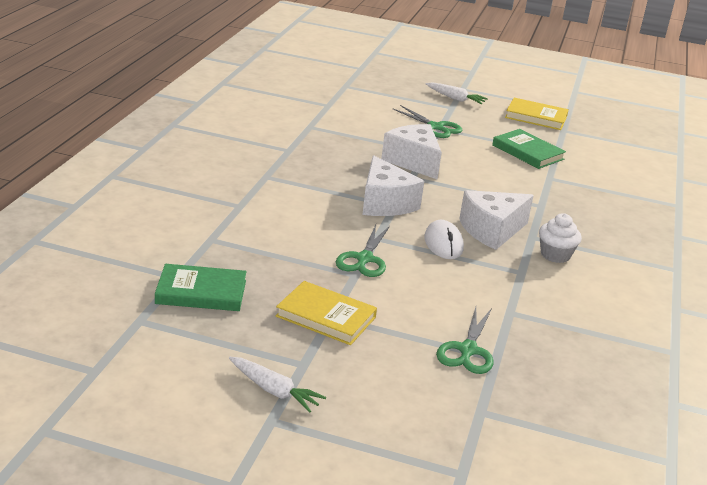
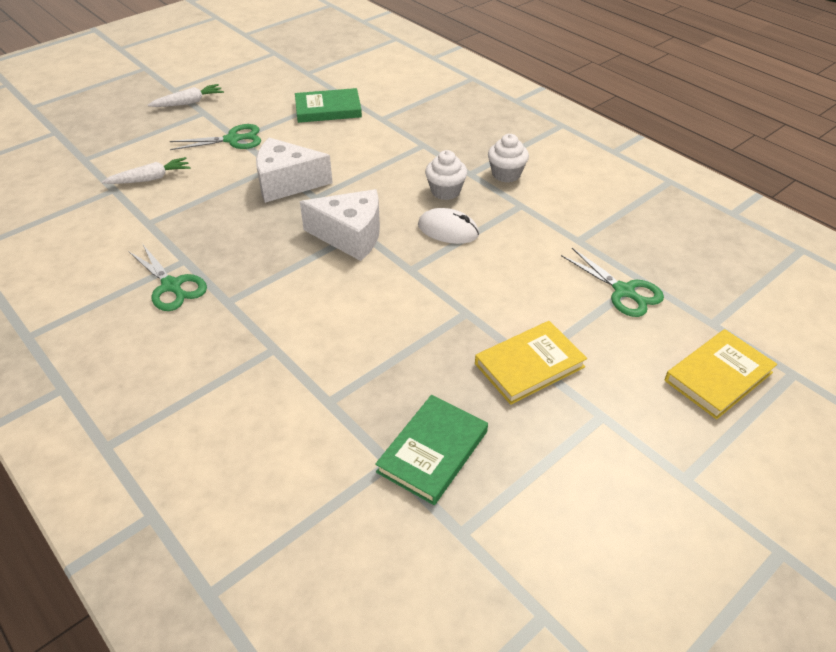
camera: 55 degrees left, 15 degrees up
(274, 390) = (638, 457): white carrot -> white carrot (150, 179)
(364, 259) = (443, 294): green scissors -> green scissors (172, 286)
(492, 231) = (445, 191): white cheese -> white cupcake
(536, 117) = (270, 75): yellow book -> yellow book (718, 376)

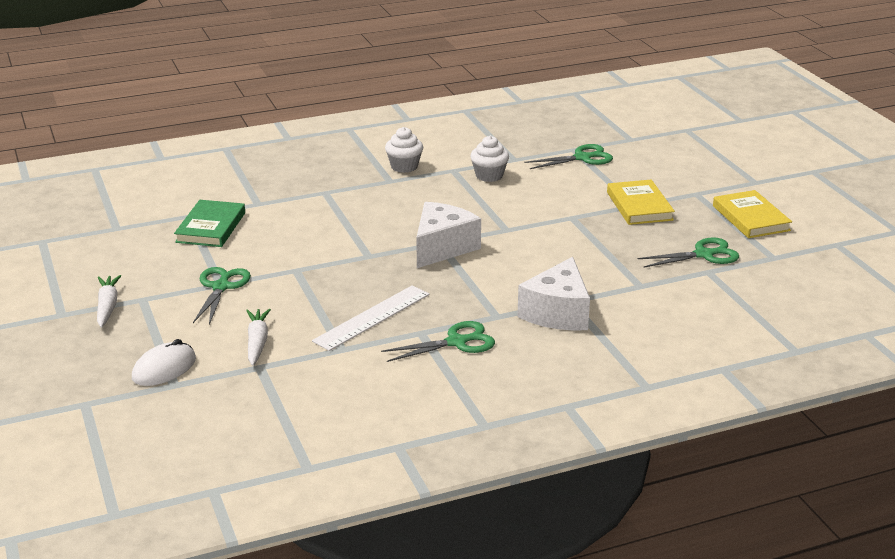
camera: 70 degrees left, 15 degrees down
(204, 226) = (372, 317): none -> white ruler
(287, 183) = (333, 267): white cheese -> white cheese (558, 313)
(432, 451) = (704, 254): green book -> green scissors
(445, 191) = (408, 196): white cupcake -> white cupcake (489, 176)
(448, 230) = (465, 205): white mouse -> white mouse (164, 369)
(718, 376) = (679, 151): yellow book -> yellow book (751, 218)

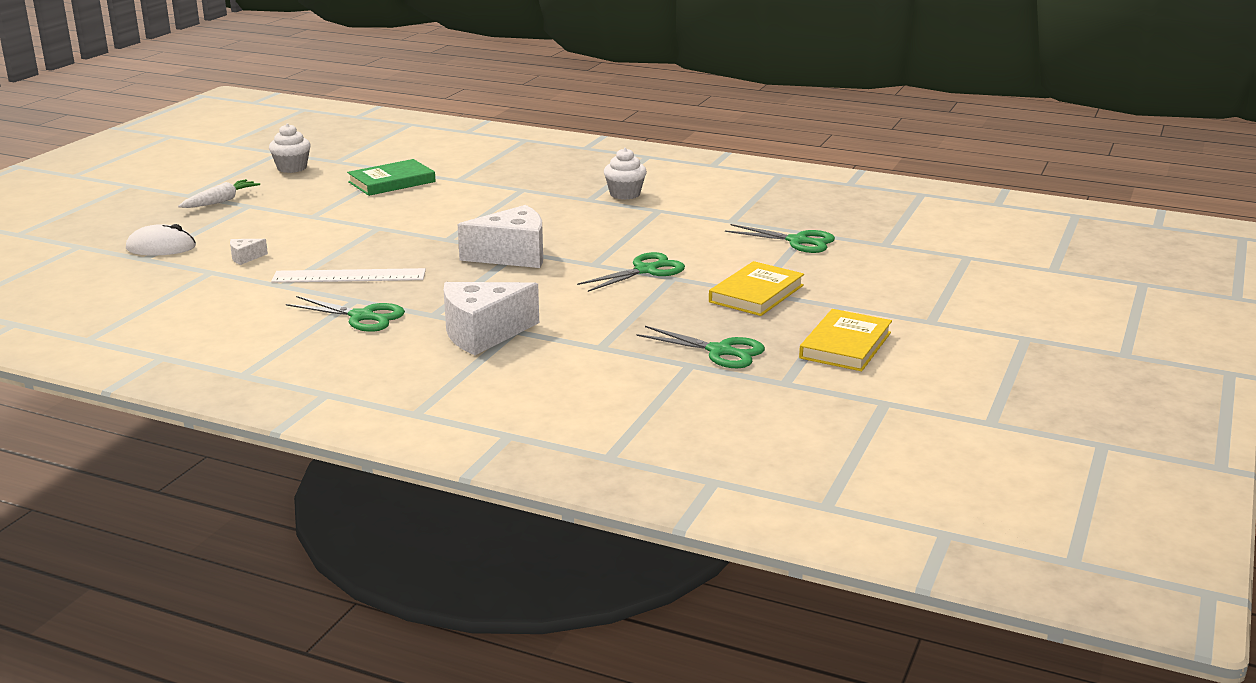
camera: 45 degrees right, 5 degrees down
(221, 287) = (308, 218): green scissors -> green scissors (646, 270)
(257, 342) = (245, 258): white carrot -> white cheese
(489, 176) = (678, 224): white cupcake -> white cupcake (292, 168)

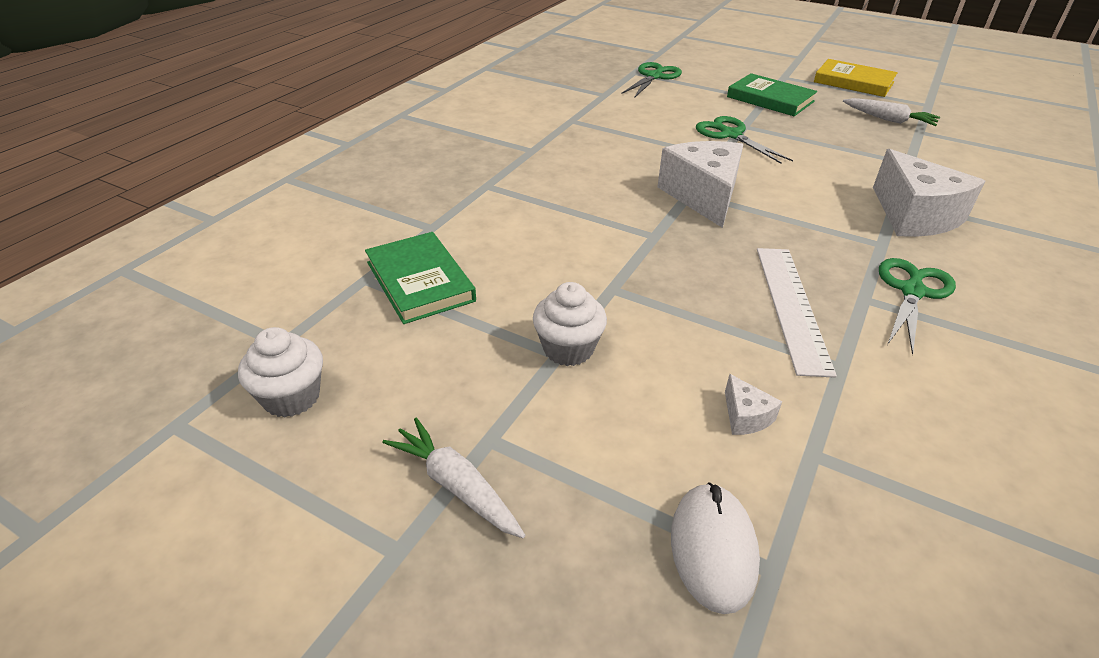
camera: 85 degrees left, 15 degrees up
(625, 194) = (521, 132): white cupcake -> white cupcake (568, 349)
(720, 351) = (889, 119): green scissors -> white carrot
(756, 294) = (770, 99): yellow book -> green book

